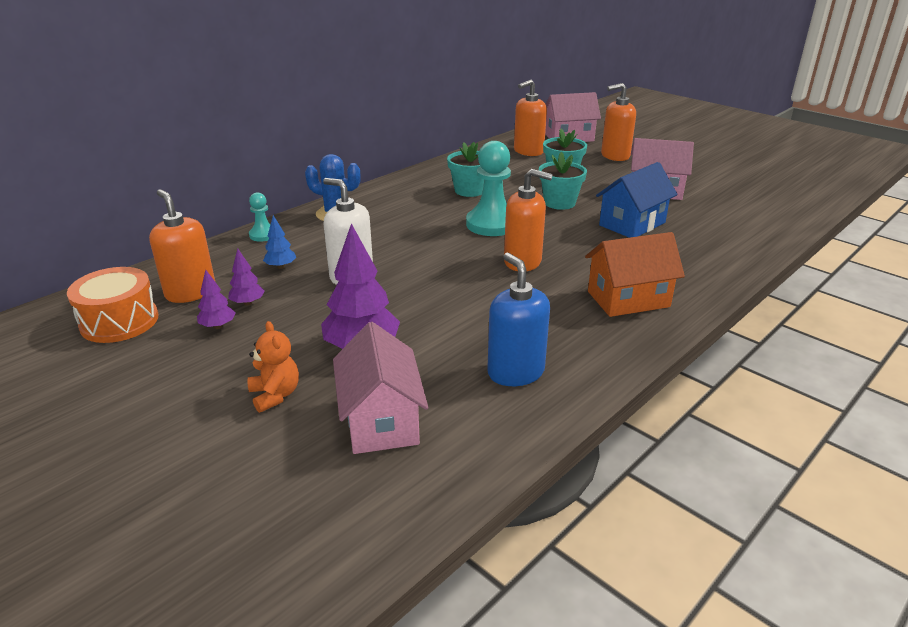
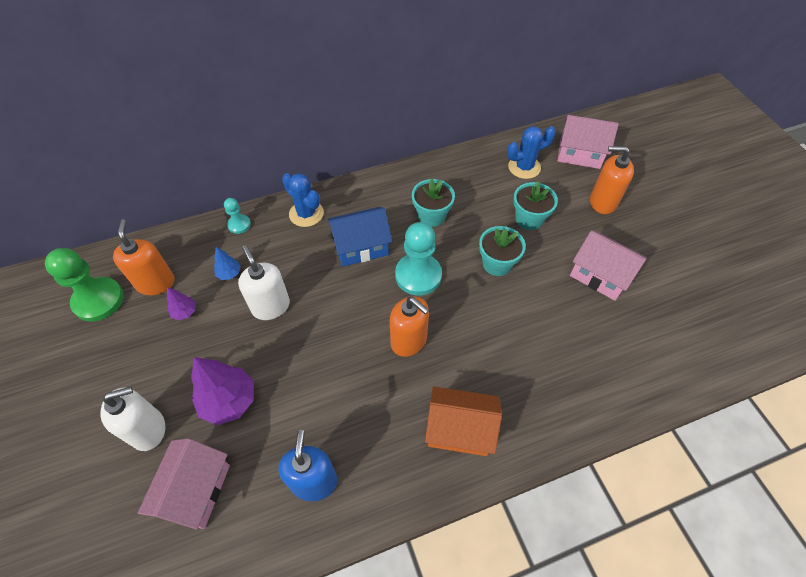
camera: 25 degrees right, 25 degrees up
(119, 321) = (98, 300): orange drum -> green pawn
(218, 326) = (153, 333): purple tree -> none
(275, 395) = (148, 430): orange teddy bear -> white soap dispenser
(528, 151) = (524, 167): orange soap dispenser -> blue cactus
(632, 224) = (539, 321): blue house -> blue house (361, 247)

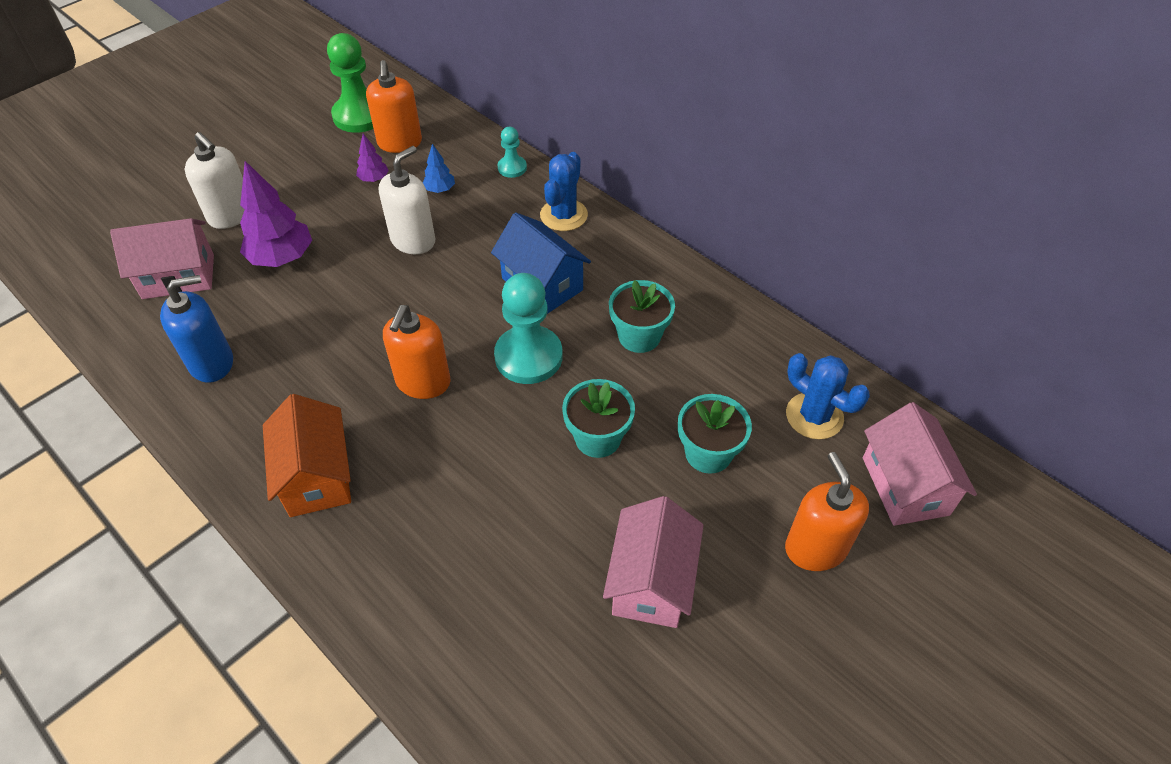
camera: 65 degrees right, 5 degrees down
(156, 283) = (400, 143): orange soap dispenser -> orange soap dispenser turned 120 degrees clockwise

